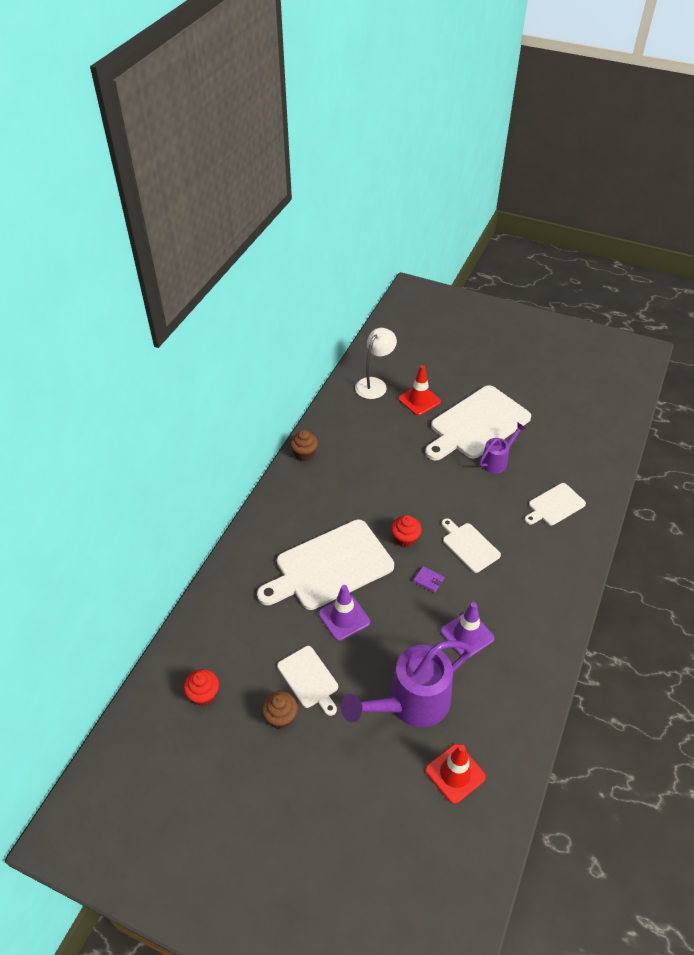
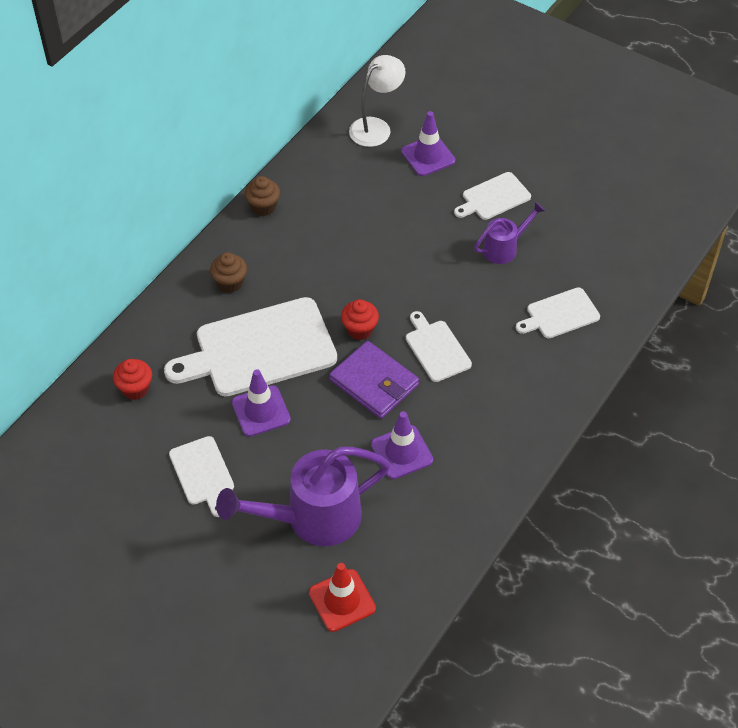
camera: 10 degrees right, 5 degrees up
(204, 695) = (79, 472): red cupcake -> red cupcake (135, 389)
(280, 717) = (160, 510): brown cupcake -> brown cupcake (230, 283)
(419, 400) = (428, 156): red traffic cone -> purple traffic cone
(428, 580) = (374, 382): purple wallet -> purple wallet, size x2.31
(477, 424) = (493, 197): white cutting board -> white cutting board, size x0.51

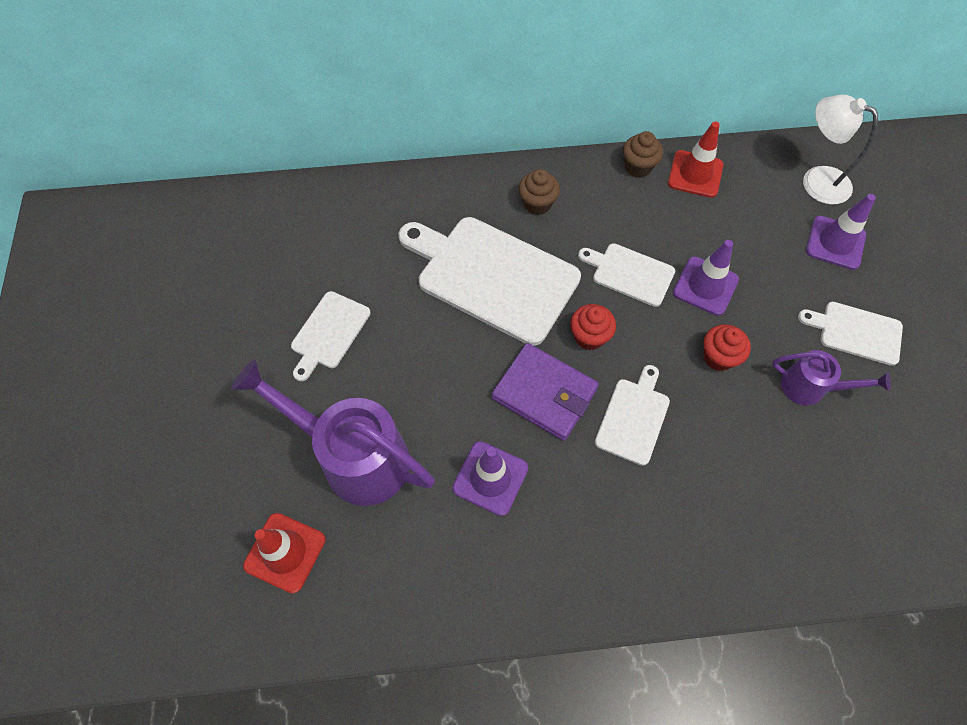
camera: 50 degrees right, 10 degrees up
(135, 389) = (370, 221): red cupcake -> red cupcake (718, 357)
(261, 411) = (430, 327): purple traffic cone -> purple traffic cone (705, 286)
(303, 182) = (695, 174): none -> red traffic cone
(374, 382) = (544, 393): purple wallet -> purple wallet turned 60 degrees counterclockwise
(376, 127) = (816, 180): white lamp -> white lamp turned 150 degrees counterclockwise
(560, 314) = (791, 502): white cutting board -> white cutting board (629, 273)

